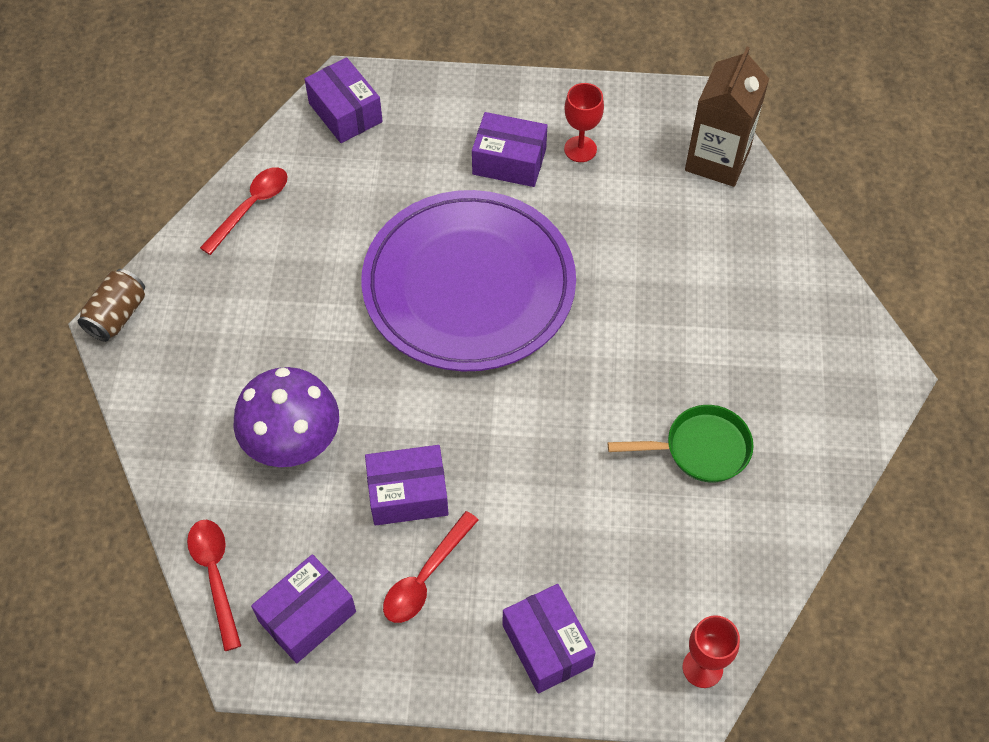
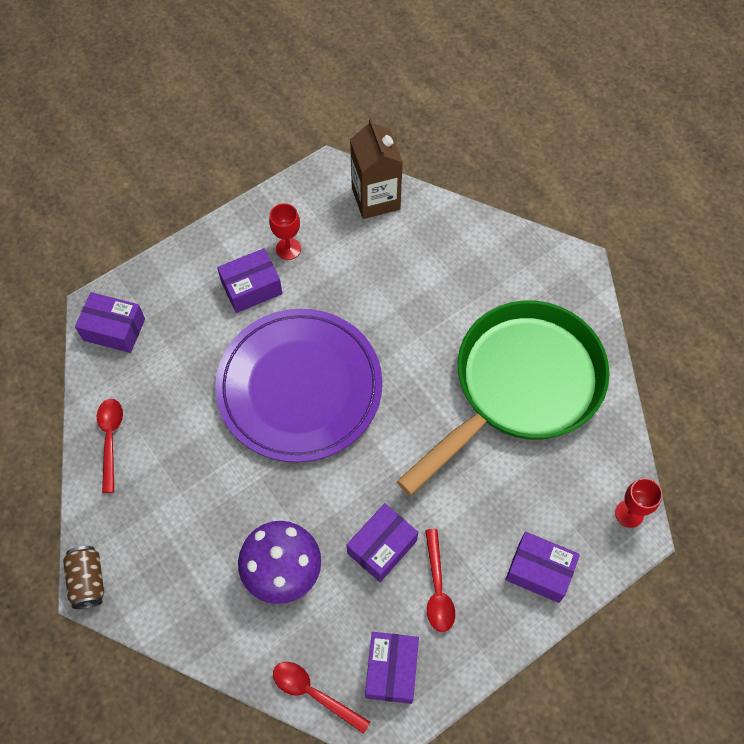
camera: 40 degrees left, 5 degrees up
(700, 449) = (519, 387): green pan -> green pan, size x2.44

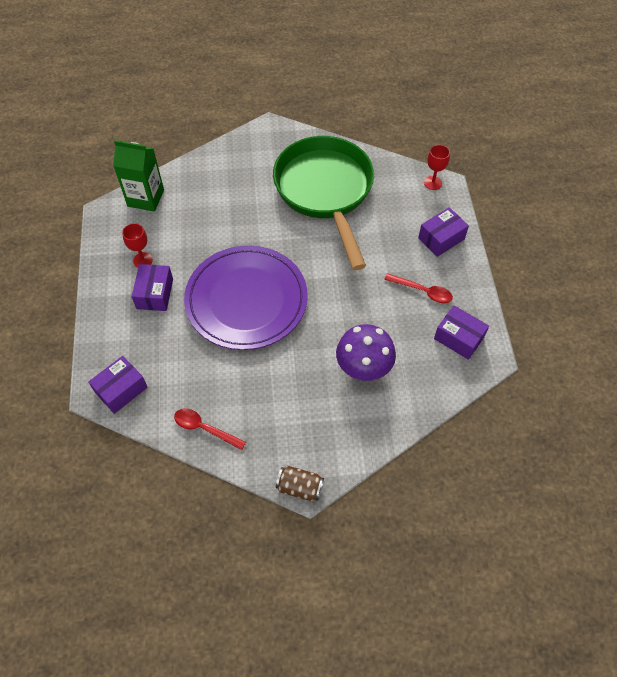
camera: 60 degrees left, 5 degrees down
(314, 693) = (451, 385): red spoon -> none
(376, 198) = (145, 198): brown carton -> green carton
(382, 547) = (380, 306): purple box -> none

